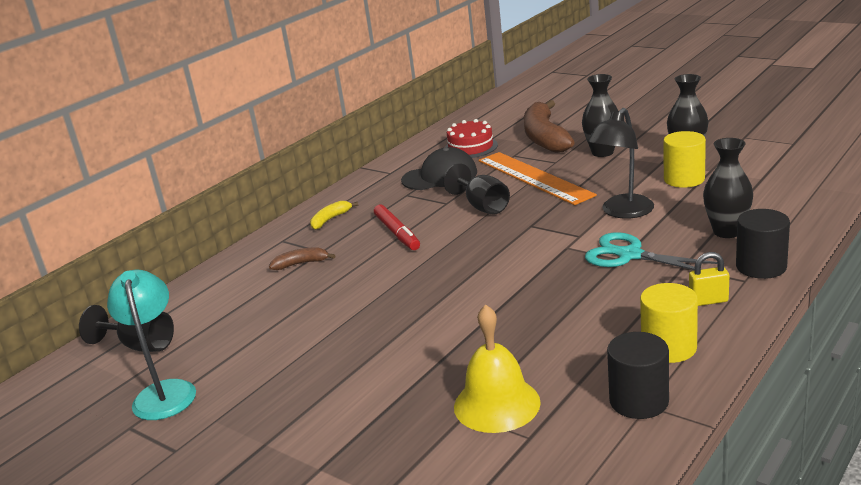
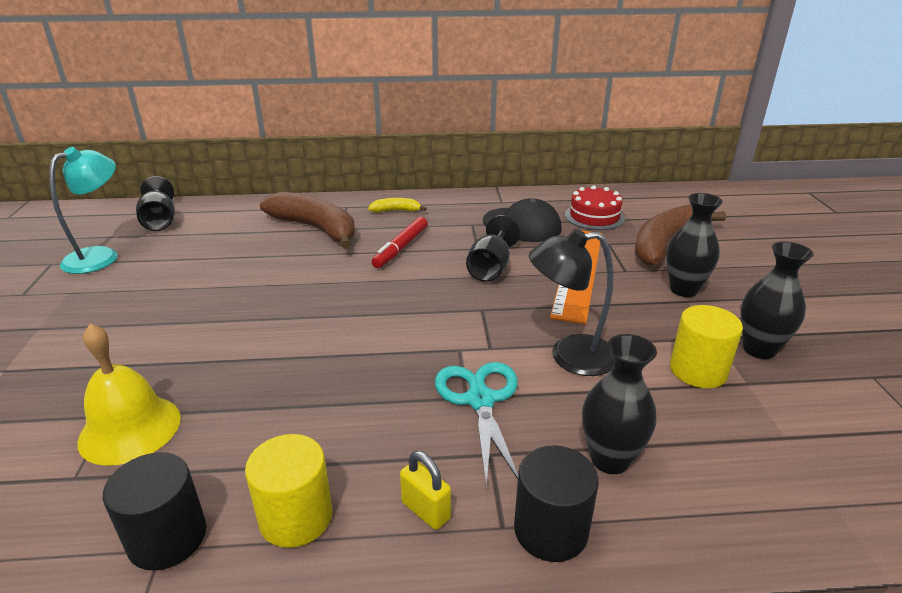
camera: 45 degrees right, 5 degrees up
(301, 264) = (316, 229): brown banana -> brown banana, size x2.21

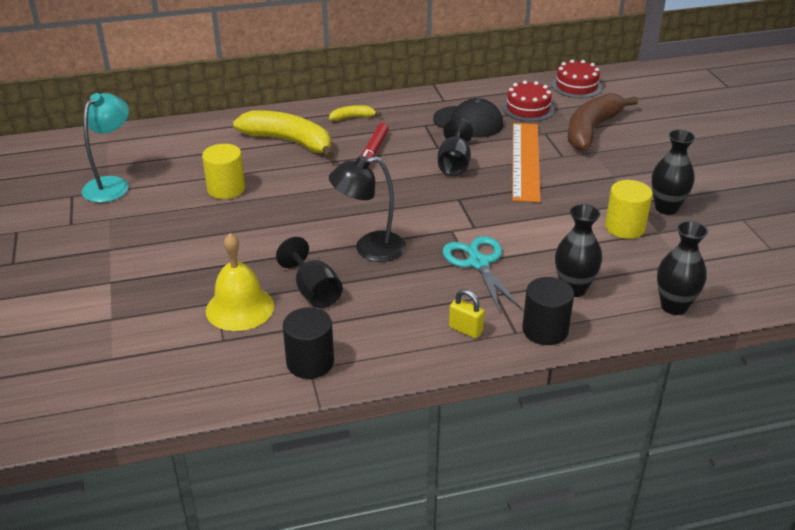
camera: 10 degrees left, 5 degrees up
(160, 221) = (140, 147): black goblet -> black goblet (314, 291)
(296, 517) = (385, 342): yellow cylinder -> yellow cylinder (226, 189)
(316, 229) = (289, 142): brown banana -> yellow banana
(569, 356) = (533, 227): black lamp -> black lamp (369, 249)
(654, 199) = (576, 86): none -> red cake
(683, 290) = (609, 168): black vase -> black vase (674, 306)

